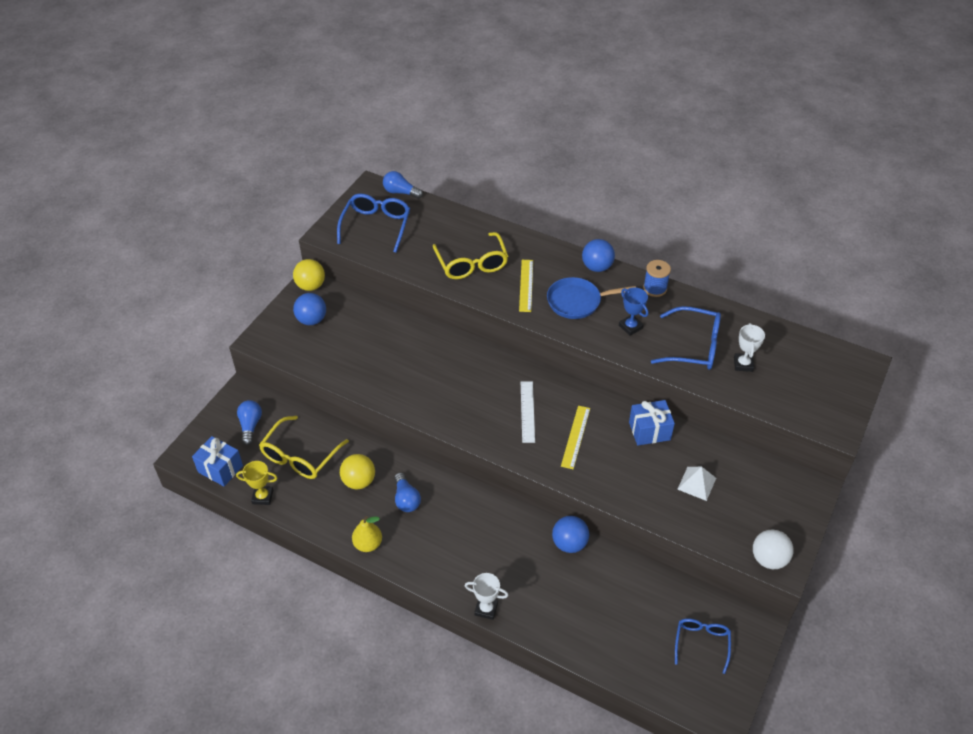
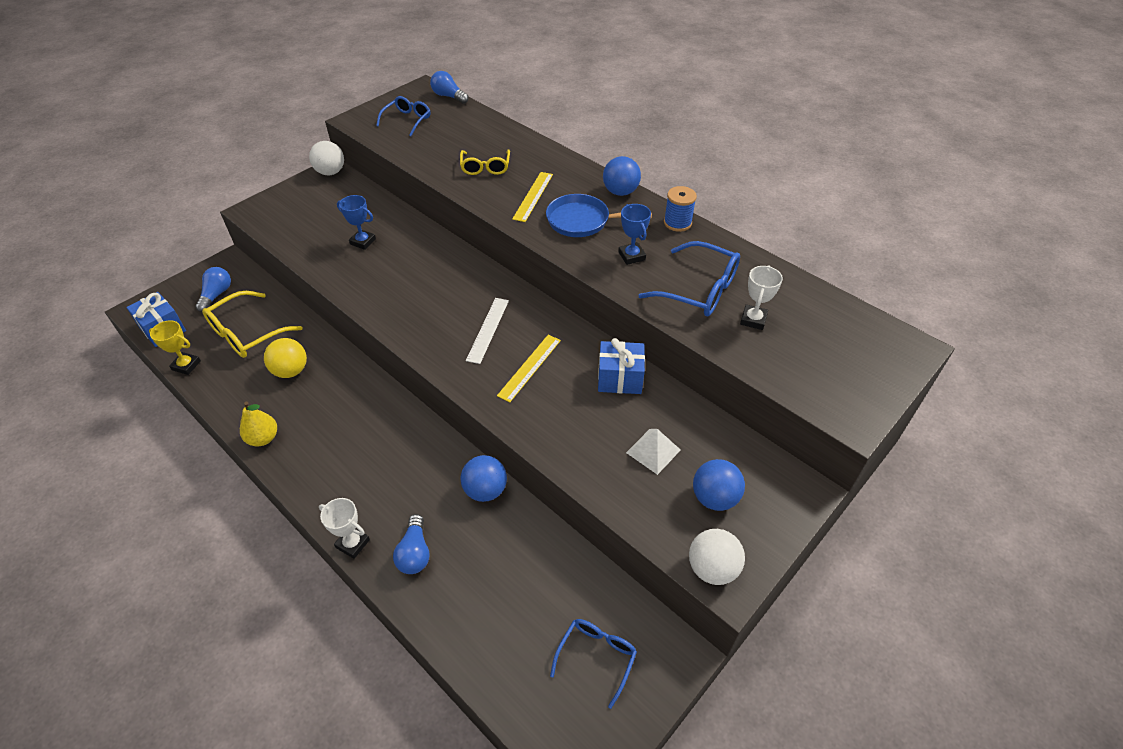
camera: 15 degrees right, 0 degrees up
(311, 286) = (330, 172): yellow ball -> white ball
(311, 320) = (313, 202): blue ball -> blue ball (714, 498)
(376, 226) = (407, 120): blue glasses -> blue glasses, size x0.65
(379, 351) = (363, 242): none -> blue trophy
(406, 499) = (329, 400): blue light bulb -> blue light bulb (415, 553)
(472, 264) = (485, 168): yellow glasses -> yellow glasses, size x0.65

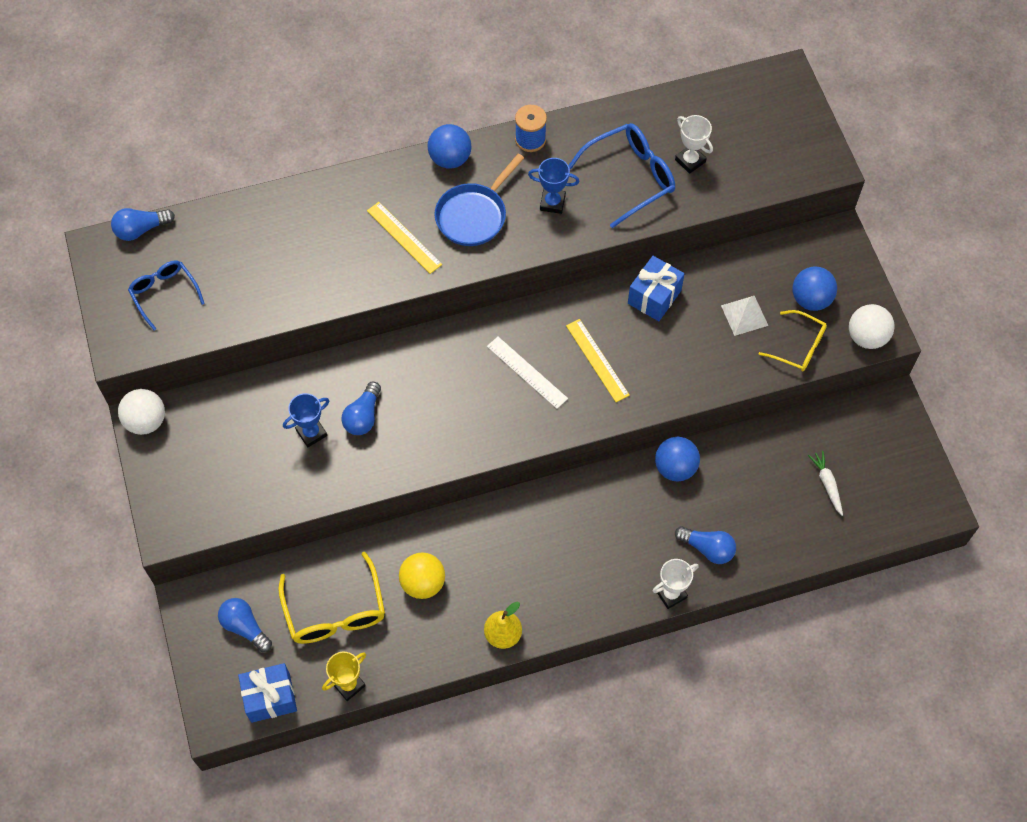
camera: 60 degrees left, 15 degrees up
(391, 260) = (363, 416): none -> blue light bulb
(485, 168) = (321, 257): yellow glasses -> yellow glasses (798, 347)
(543, 630) = (827, 484): none -> white carrot
(596, 657) = (866, 458): blue glasses -> none

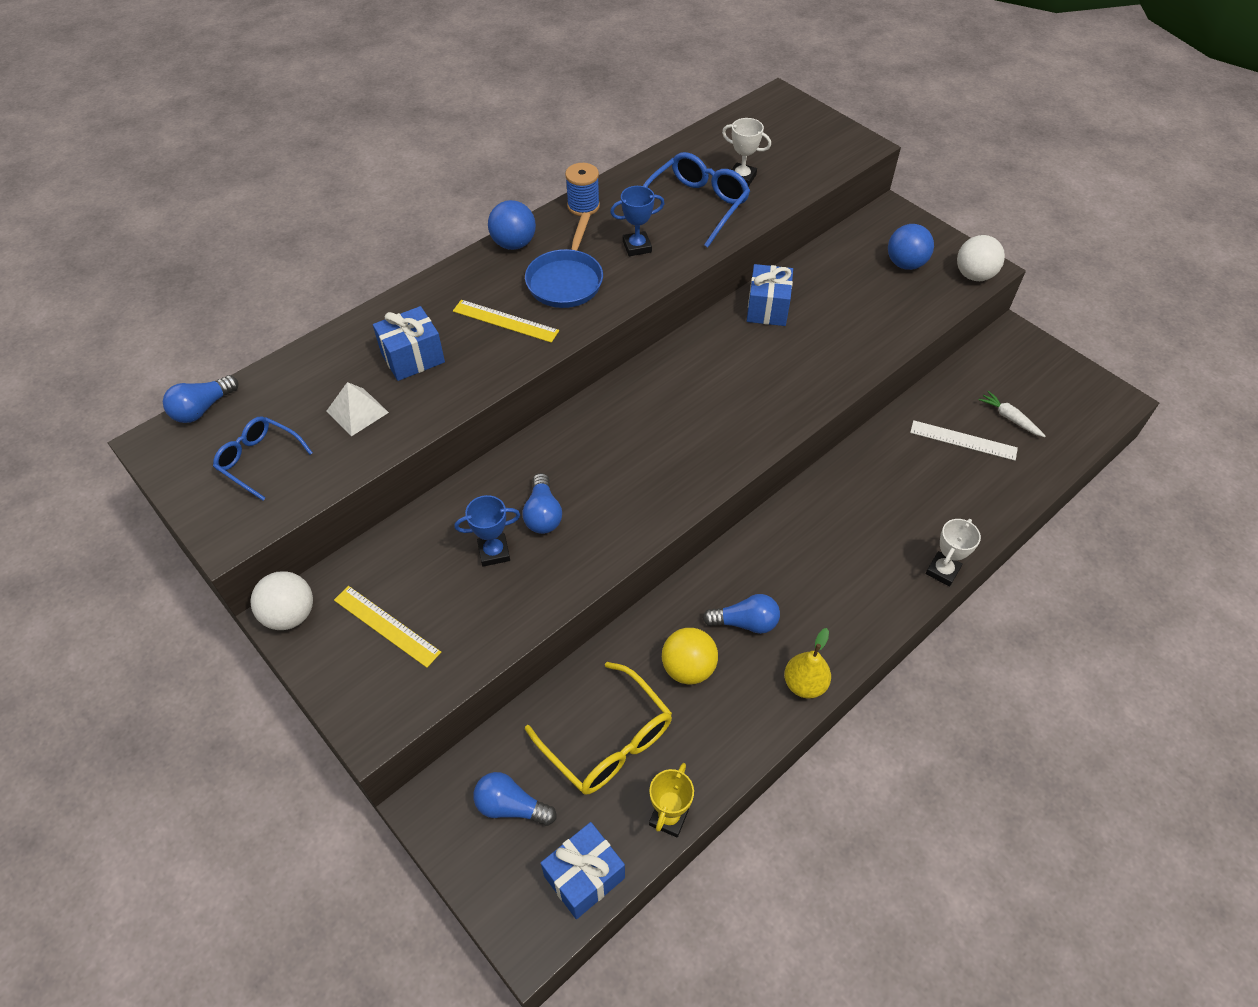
camera: 25 degrees left, 10 degrees down
(311, 433) = (494, 552): blue trophy -> blue trophy turned 45 degrees clockwise
(315, 245) = (413, 358): none -> blue gift
(526, 372) = (689, 412): white ruler -> white ruler (963, 440)
(597, 360) = (750, 377): yellow ruler -> yellow ruler (387, 625)
(675, 467) = (867, 457): blue ball -> none
(707, 548) = (946, 515): blue light bulb -> blue light bulb (745, 622)
(744, 315) = (858, 295): white pyramid -> white pyramid (357, 411)
(798, 347) = (923, 302): yellow glasses -> none

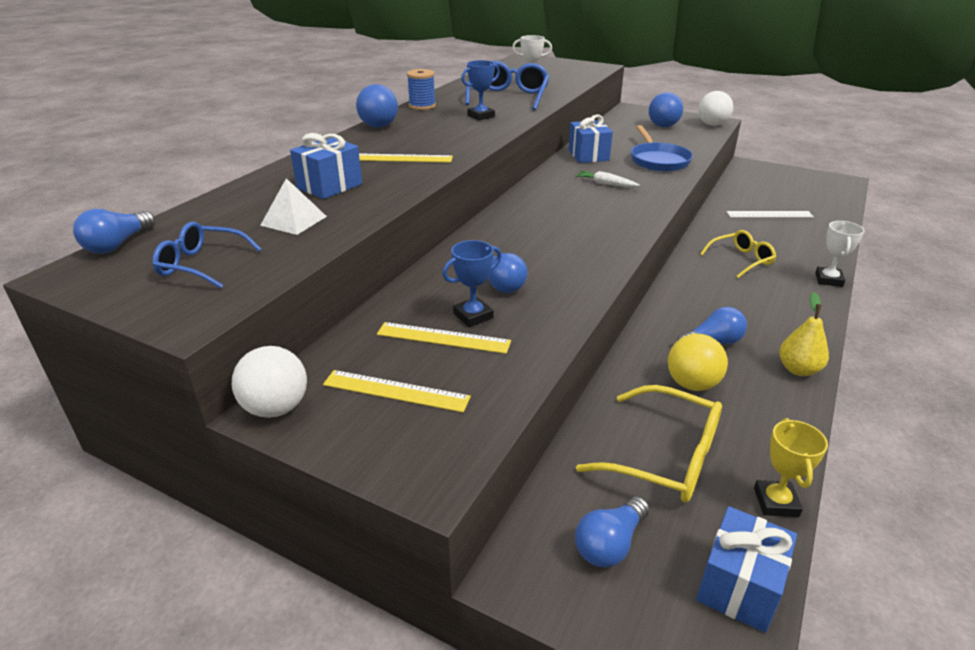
camera: 20 degrees left, 20 degrees down
(454, 573) = (443, 337): none -> yellow ruler
(511, 806) = (610, 544): blue light bulb -> blue light bulb turned 45 degrees counterclockwise
(566, 280) = (437, 135): blue pan -> blue pan (658, 160)
(867, 510) = (741, 260): none -> yellow glasses
(1009, 418) = (787, 199): white carrot -> white carrot (605, 184)

